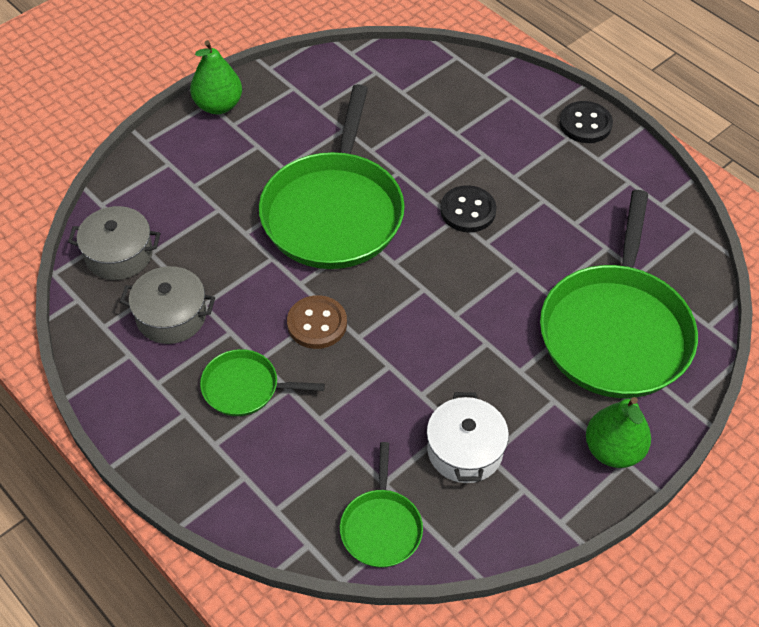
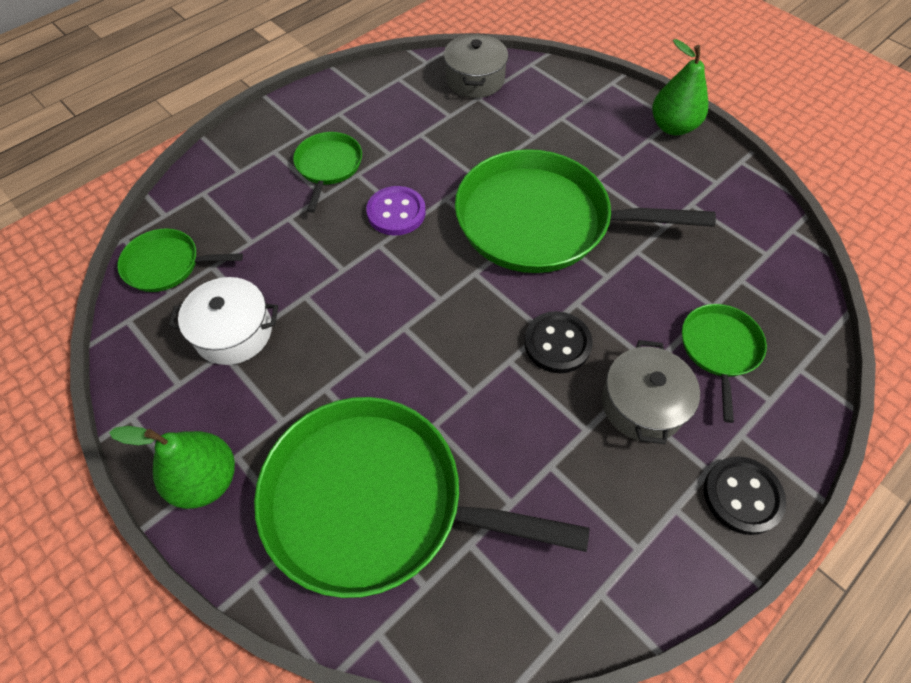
camera: 90 degrees right, 5 degrees up
(171, 316) = (408, 116): grey pot -> grey pot (642, 404)
(317, 324) = (396, 212): brown button -> purple button
(469, 115) = (719, 349): none -> green pan

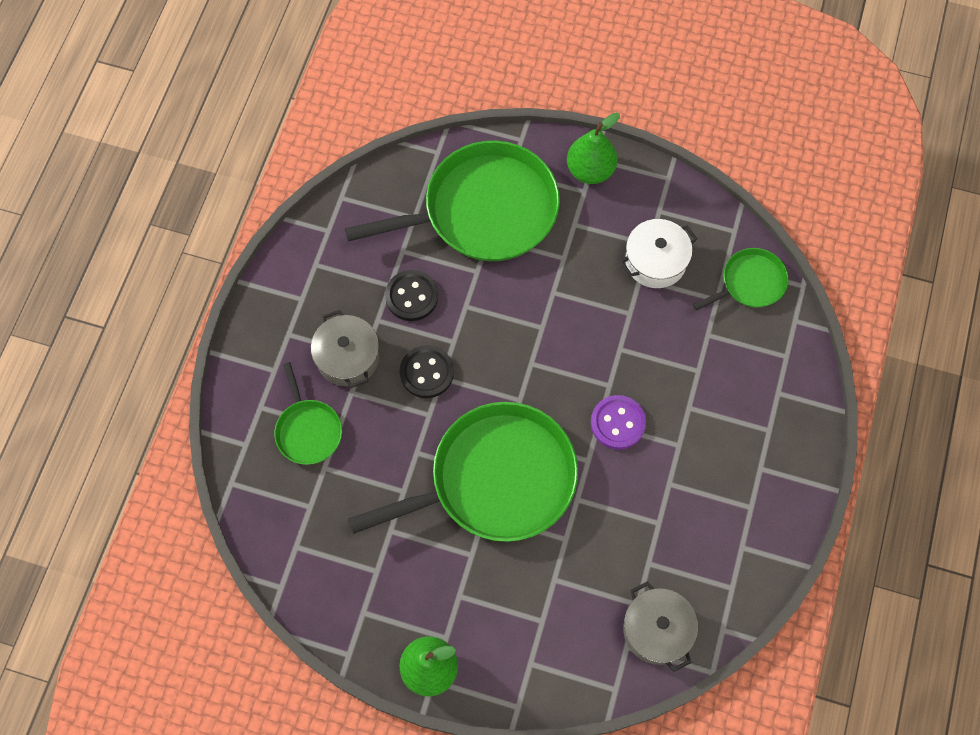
camera: 150 degrees right, 10 degrees up
(328, 166) = (709, 439): green pan -> none
(742, 496) = (262, 328): black button -> black button (411, 296)

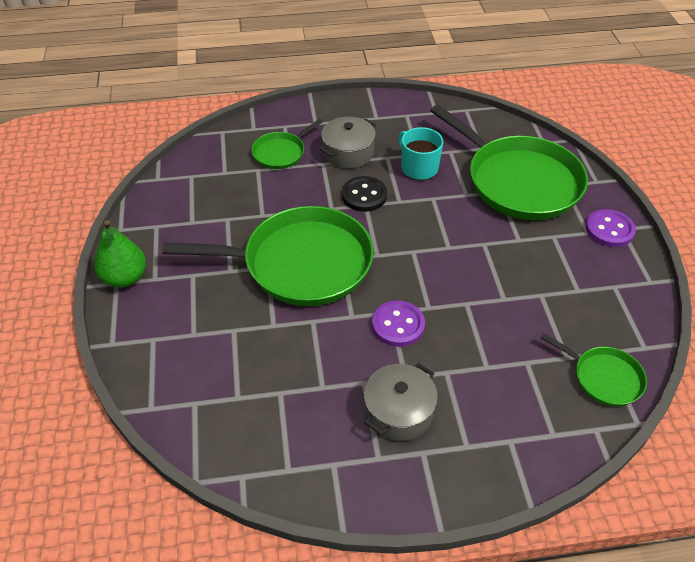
camera: 65 degrees right, 20 degrees down
(411, 296) = (418, 168): black button -> turquoise mug
(495, 479) = (300, 263): green pan -> green pan turned 45 degrees counterclockwise
(590, 170) = (609, 230): green pear -> purple button
(655, 261) = (566, 300): white pot -> none
(657, 630) = (219, 421): grey pot -> grey pot (398, 412)

